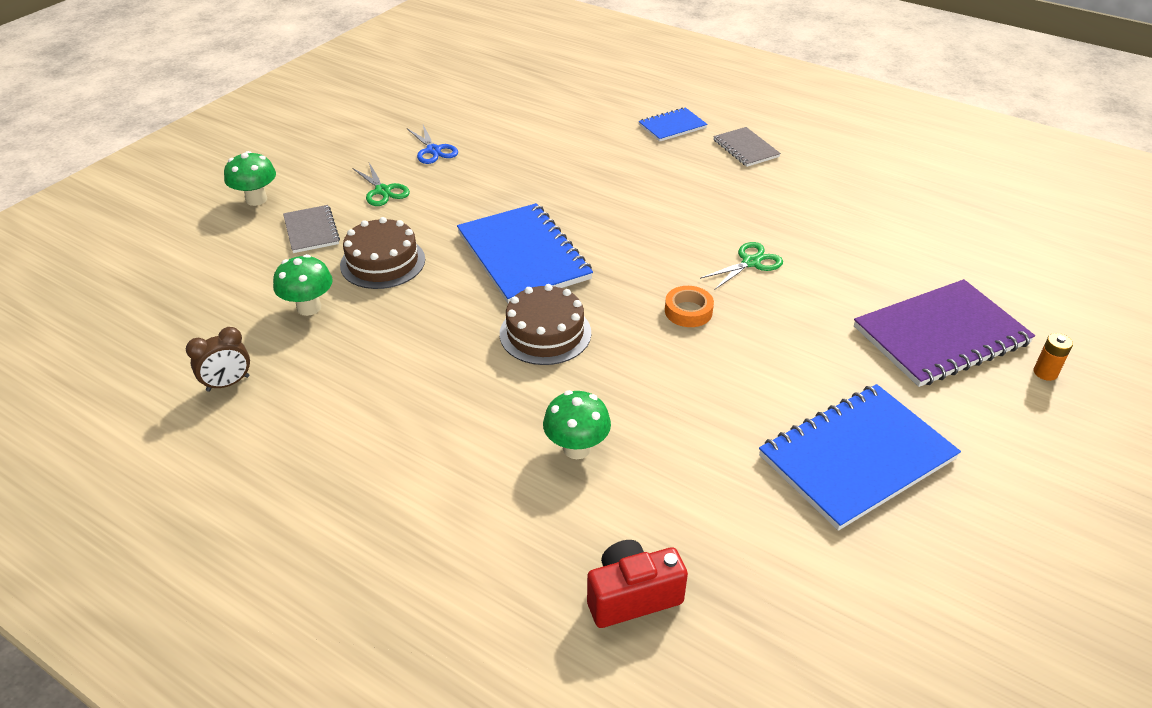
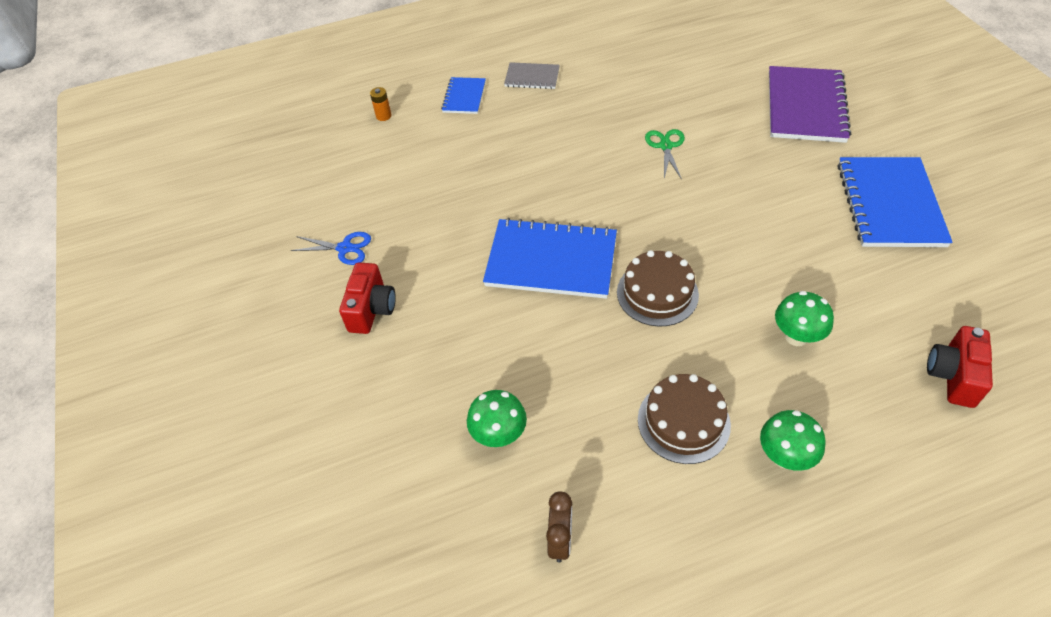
camera: 50 degrees left, 10 degrees up
(256, 199) = (288, 411): green mushroom -> green mushroom (784, 456)
(311, 231) = (383, 387): grey notebook -> none
(383, 191) = (372, 309): green scissors -> red camera
(383, 262) = (479, 355): brown cake -> brown cake (683, 422)
(688, 311) = (693, 204): orange tape -> none
(1045, 372) = (867, 87): orange battery -> orange battery (383, 116)

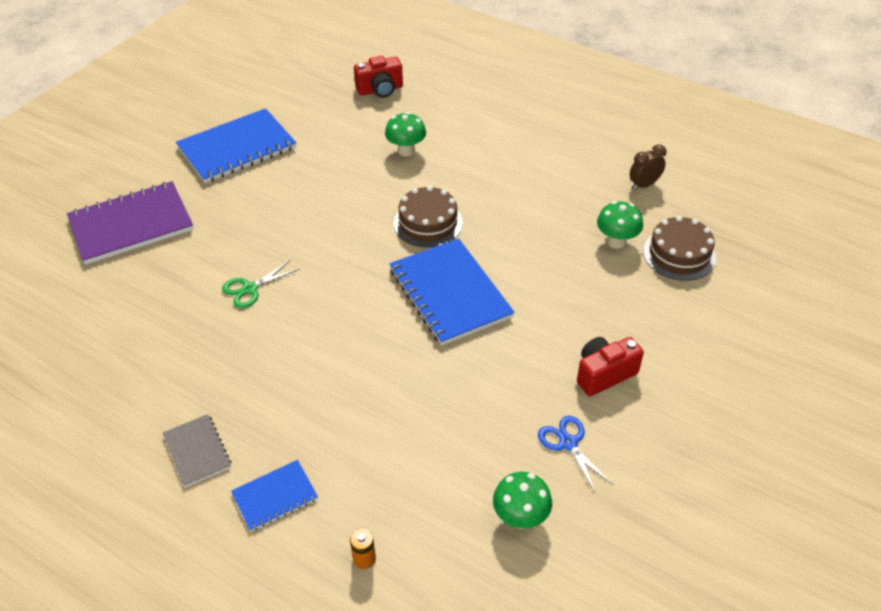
camera: 130 degrees left, 5 degrees down
(683, 422) = (518, 171): brown cake -> brown cake (679, 254)
(784, 456) = (499, 128): green mushroom -> green mushroom (520, 517)

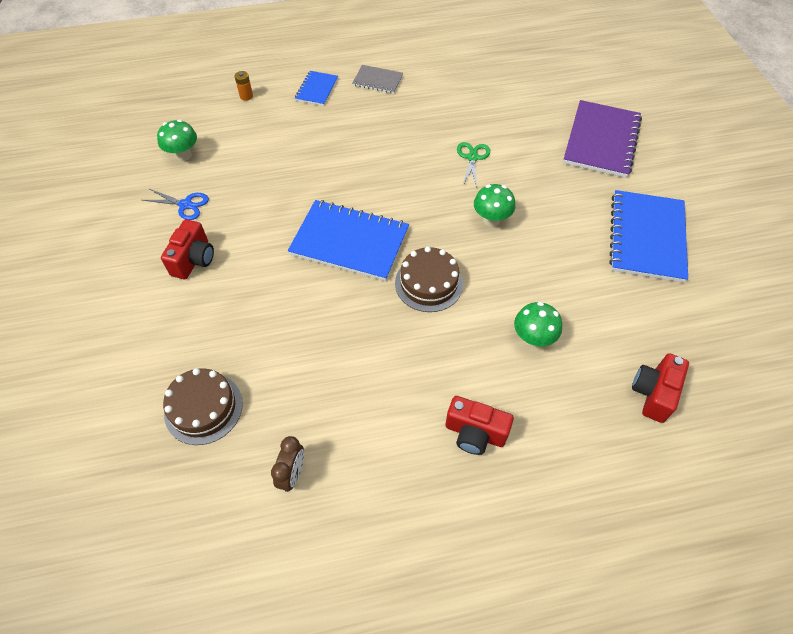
camera: 135 degrees right, 10 degrees up
(508, 136) = (475, 433): none -> red camera
(616, 241) = (267, 380): green mushroom -> green mushroom (491, 220)

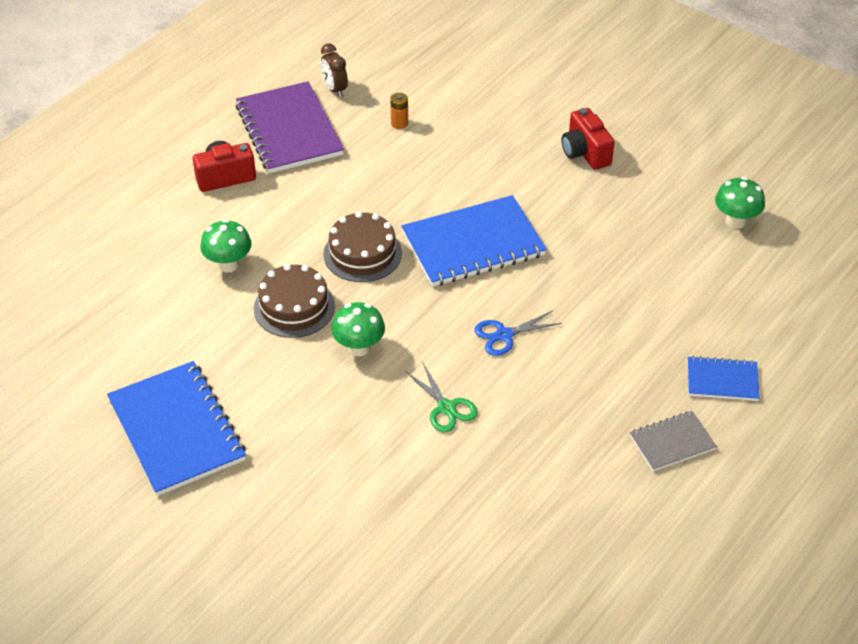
camera: 140 degrees right, 10 degrees down
(185, 205) = (660, 184): blue scissors -> blue scissors (504, 335)
(203, 408) = (440, 84): brown cake -> brown cake (294, 307)
(246, 96) = (781, 319): orange battery -> orange battery (399, 123)
(317, 89) = (722, 380): blue notebook -> blue notebook turned 60 degrees counterclockwise
(601, 140) = (312, 536): purple notebook -> purple notebook (289, 130)
(653, 393) = (92, 282): red camera -> none

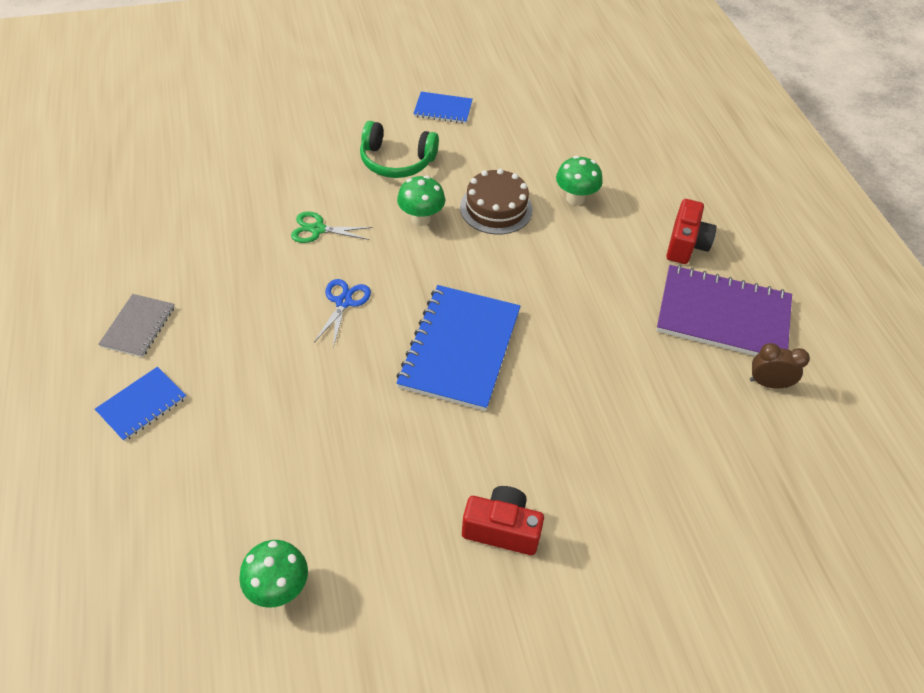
camera: 125 degrees right, 5 degrees up
(176, 430) = (443, 109): blue notebook -> blue notebook, size x0.52
(297, 414) = (396, 161): none -> green headphones
(362, 253) = (516, 274): brown cake -> none
(399, 123) = (674, 401): orange battery -> none

